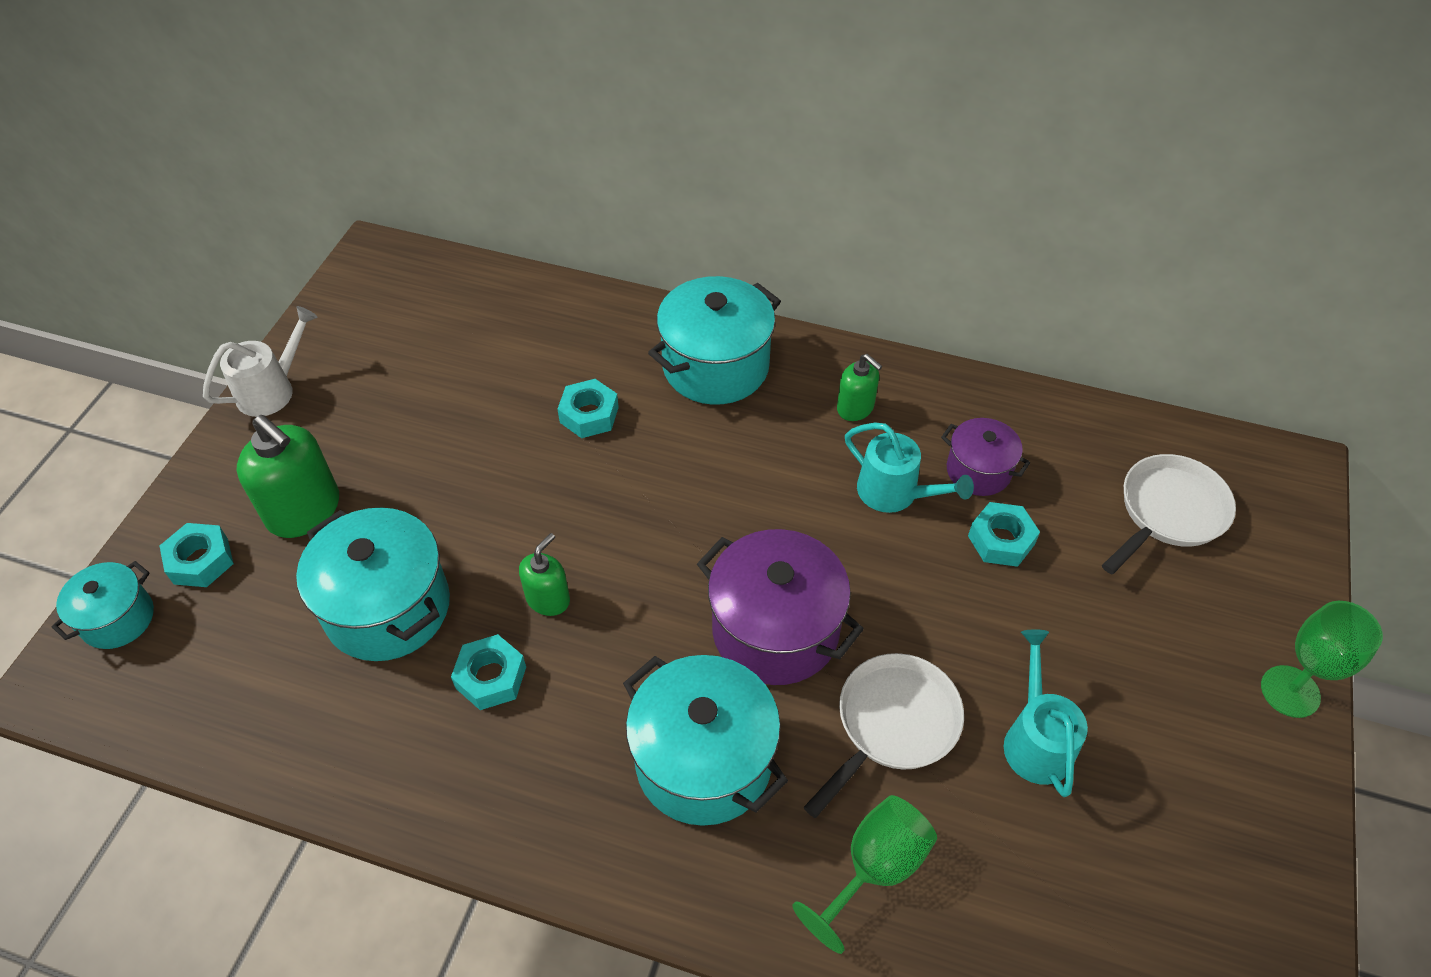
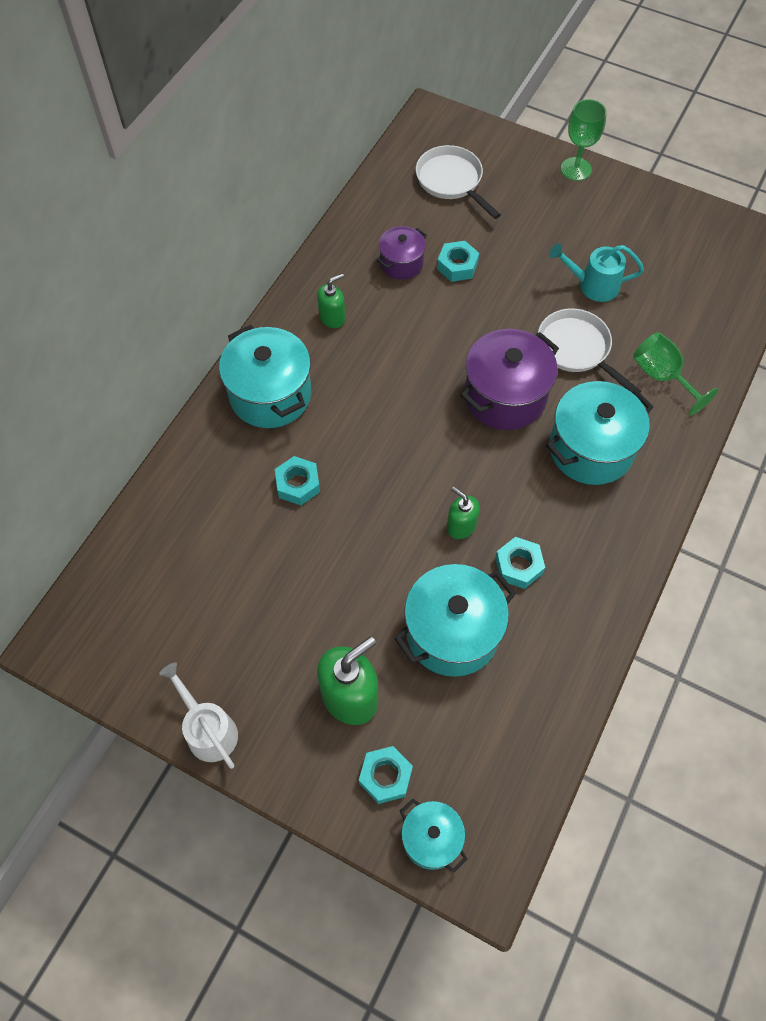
camera: 80 degrees left, 10 degrees up
(895, 493) = (411, 311): turquoise watering can -> none

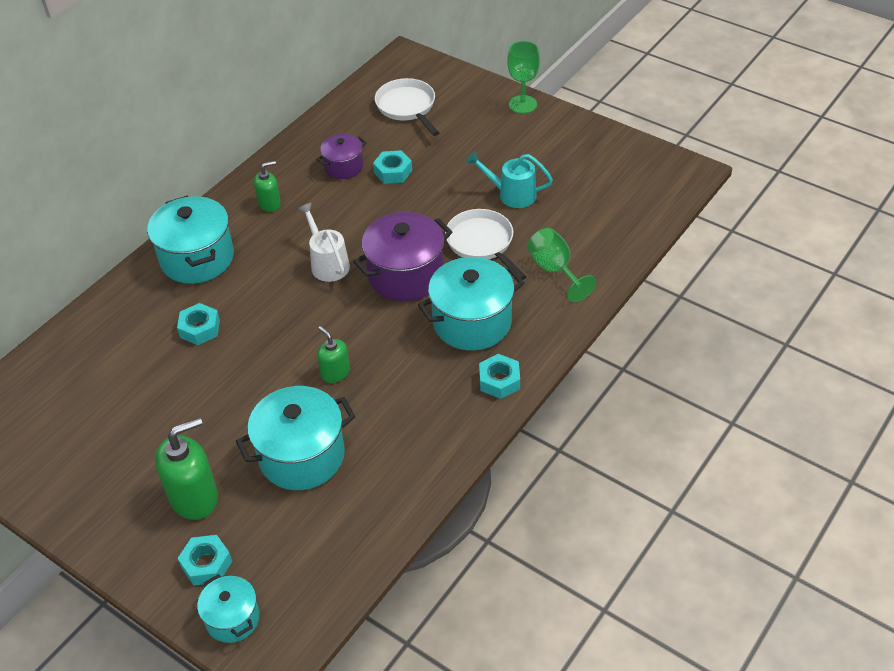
camera: 10 degrees right, 15 degrees down
(208, 729) = (61, 511): white watering can -> white watering can (327, 263)
(518, 566) = (378, 409): turquoise nut -> turquoise nut (499, 381)

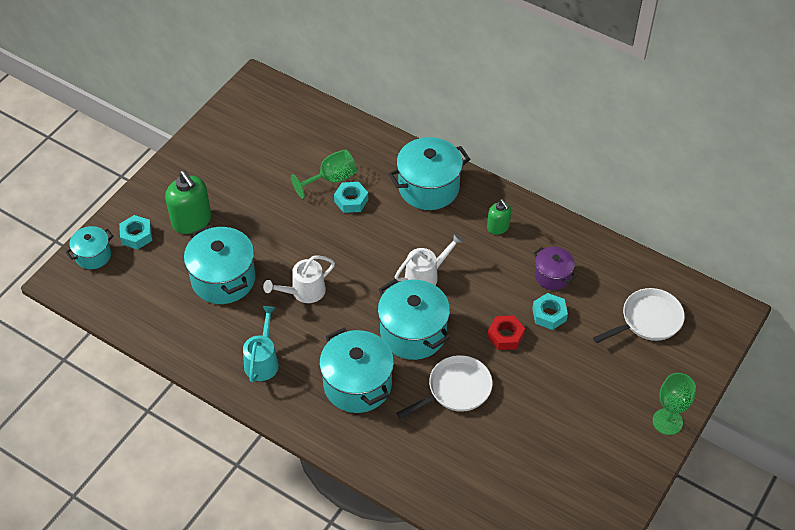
camera: 85 degrees right, 5 degrees up
(335, 373) = (303, 292): green soap dispenser -> white watering can
(405, 275) = (413, 333): purple pot -> turquoise pot
(416, 204) = (505, 336): none -> red nut
(499, 381) = (291, 406): turquoise nut -> none
(511, 194) = (524, 412): turquoise watering can -> turquoise watering can (262, 360)
(555, 270) = (422, 449): green goblet -> green goblet (331, 179)

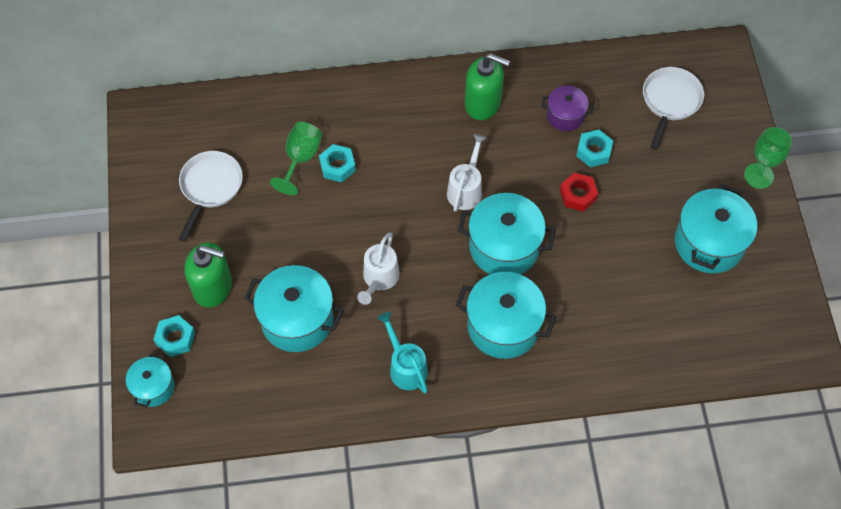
camera: 40 degrees left, 10 degrees up
(428, 187) = (392, 107): turquoise pot -> turquoise pot (709, 243)
(456, 389) = (583, 270): white pan -> white pan (210, 187)
(498, 227) = (483, 103): green soap dispenser -> green soap dispenser, size x1.75

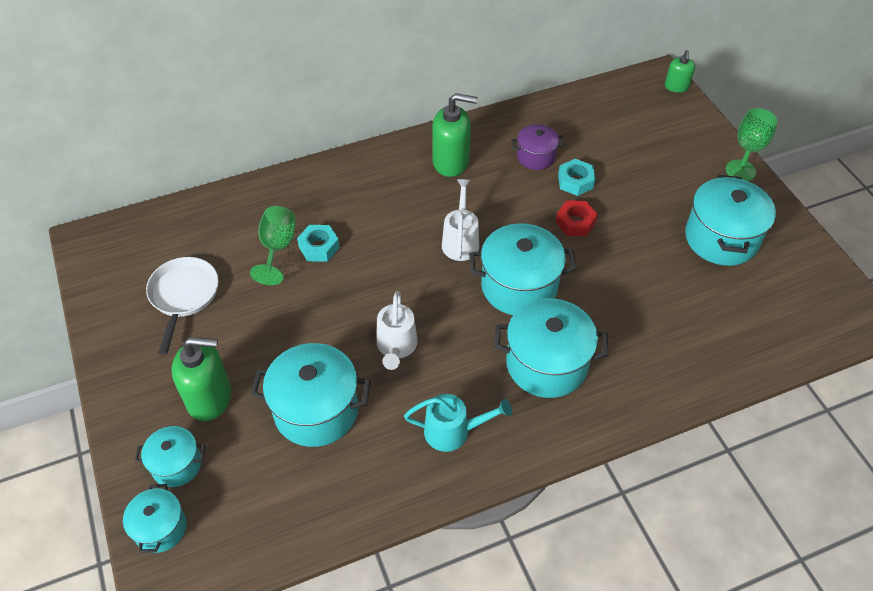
camera: 15 degrees left, 10 degrees down
(175, 338) = (176, 464): turquoise nut -> turquoise pot
(405, 366) = (454, 431): turquoise watering can -> turquoise watering can turned 135 degrees clockwise
(670, 101) = (630, 126): white pan -> none
(734, 66) = (676, 87): none -> green soap dispenser

